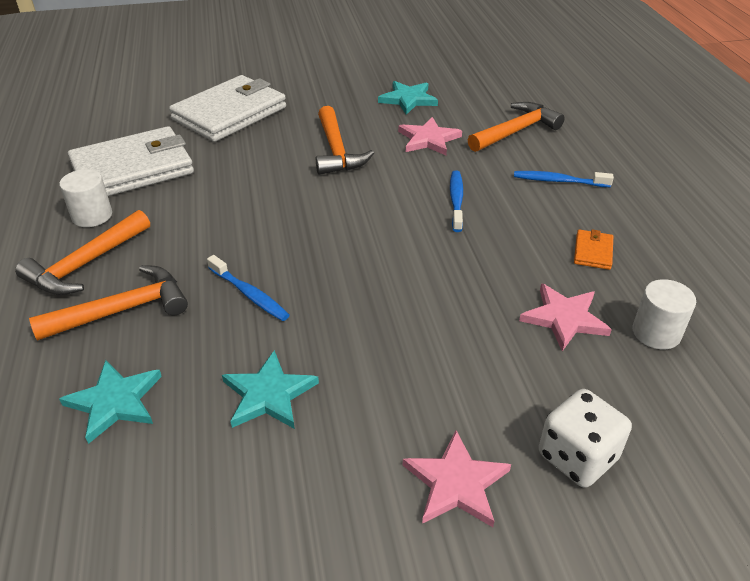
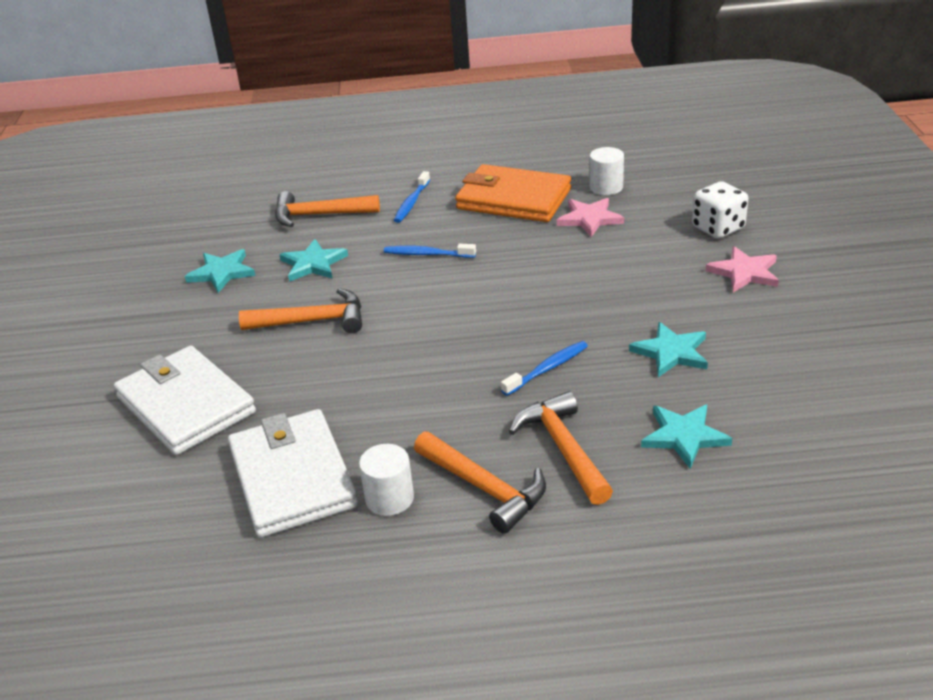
camera: 80 degrees left, 5 degrees down
(428, 139) = (313, 264): pink star -> turquoise star
(516, 131) = (319, 215): orange hammer -> orange hammer turned 60 degrees counterclockwise
(593, 252) = (513, 199): orange wallet -> orange wallet, size x2.49

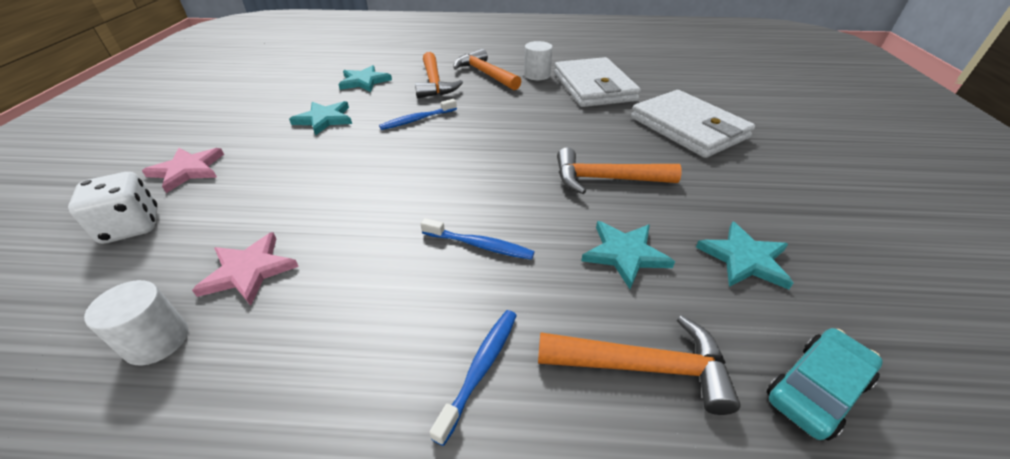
camera: 175 degrees left, 5 degrees up
(228, 220) = (816, 389): none -> turquoise car
(513, 199) = (314, 341): orange wallet -> none

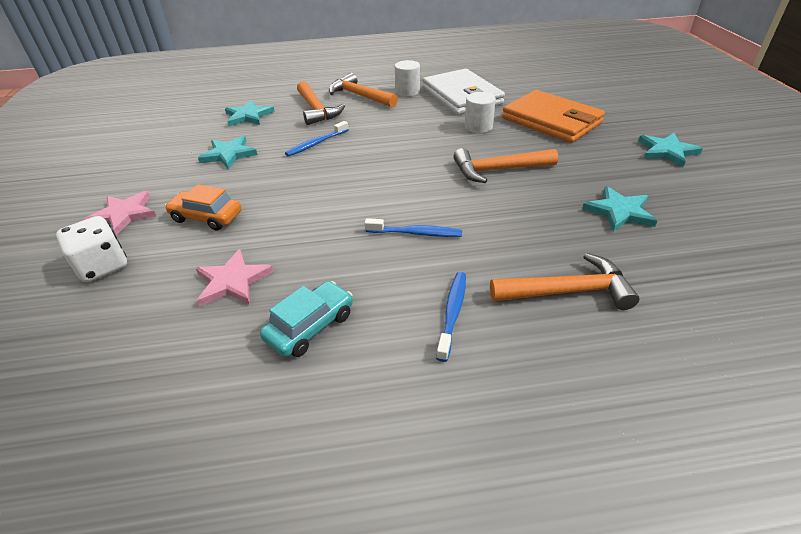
camera: 10 degrees left, 0 degrees up
(157, 341) = (186, 341): white cylinder -> white cylinder (478, 127)
(265, 186) = (207, 217): none -> orange car
(625, 254) = (531, 222): turquoise star -> turquoise star (667, 151)
(688, 128) = (551, 121): white wallet -> orange wallet
(816, 389) = (685, 284): turquoise car -> turquoise car (310, 326)

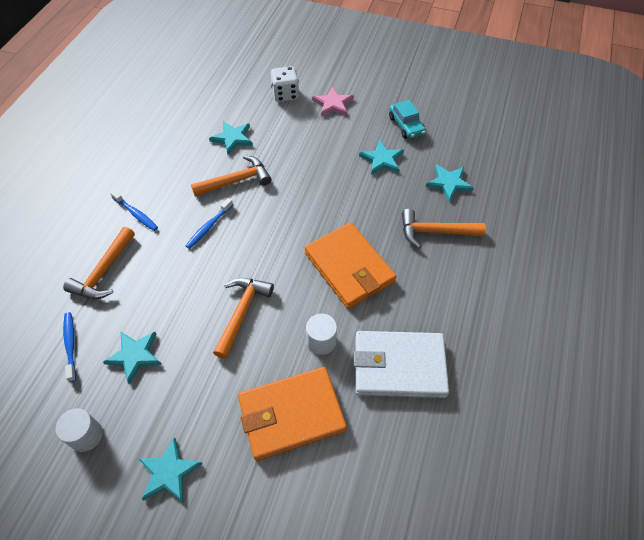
camera: 115 degrees right, 15 degrees up
(207, 217) = (303, 137): orange car -> none
(232, 281) = (232, 138): pink star -> turquoise star
(310, 326) = (176, 159): turquoise car -> turquoise car (406, 125)
(316, 143) = (366, 213): blue toothbrush -> blue toothbrush (70, 345)
(359, 96) = (450, 275): orange hammer -> orange hammer (236, 181)
(391, 135) = (349, 268): none -> orange wallet
(407, 91) = (439, 321): white cylinder -> white cylinder (86, 435)

